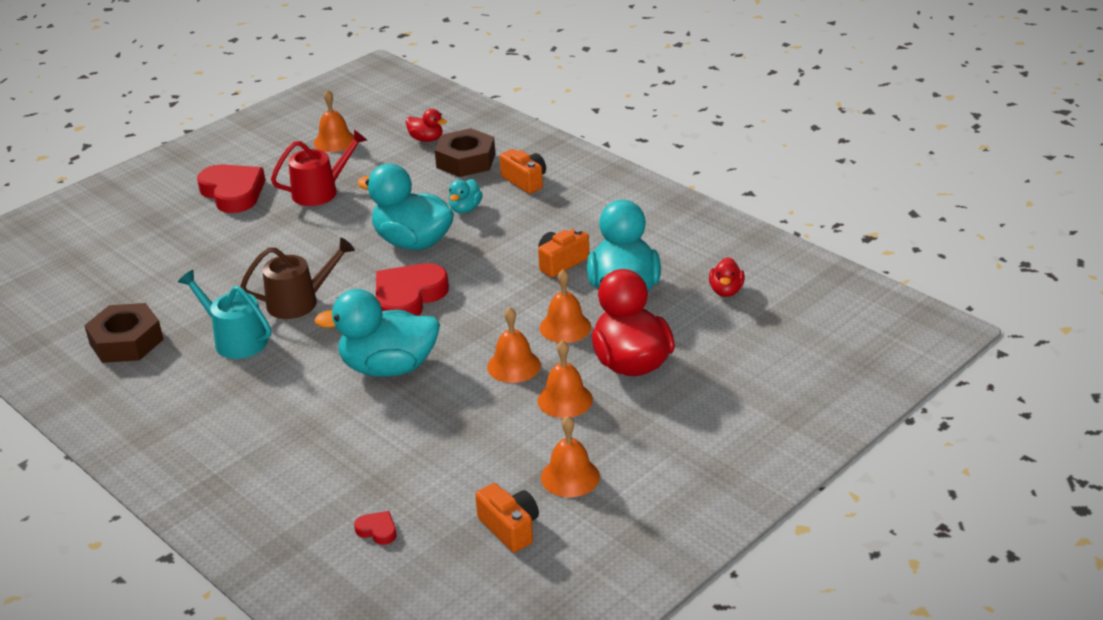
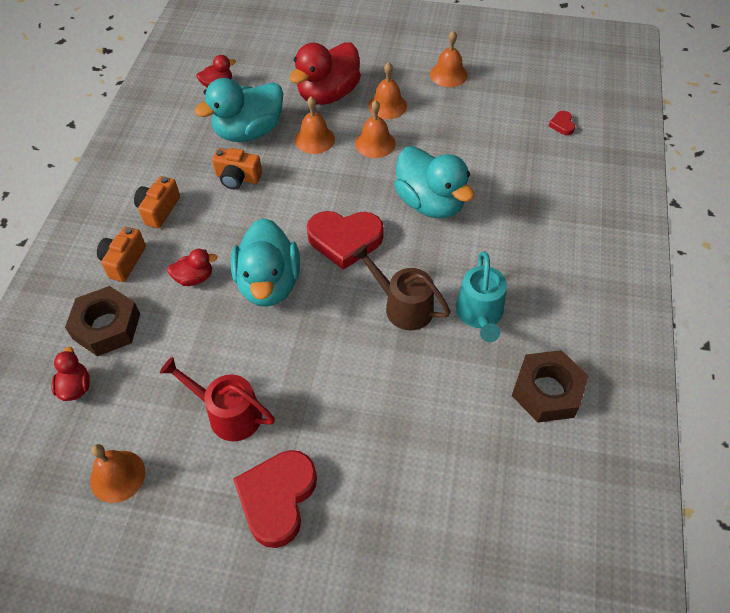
camera: 125 degrees left, 20 degrees up
(465, 209) = (194, 278): turquoise duck -> red duck
(510, 528) = (507, 78): orange camera -> orange camera (159, 210)

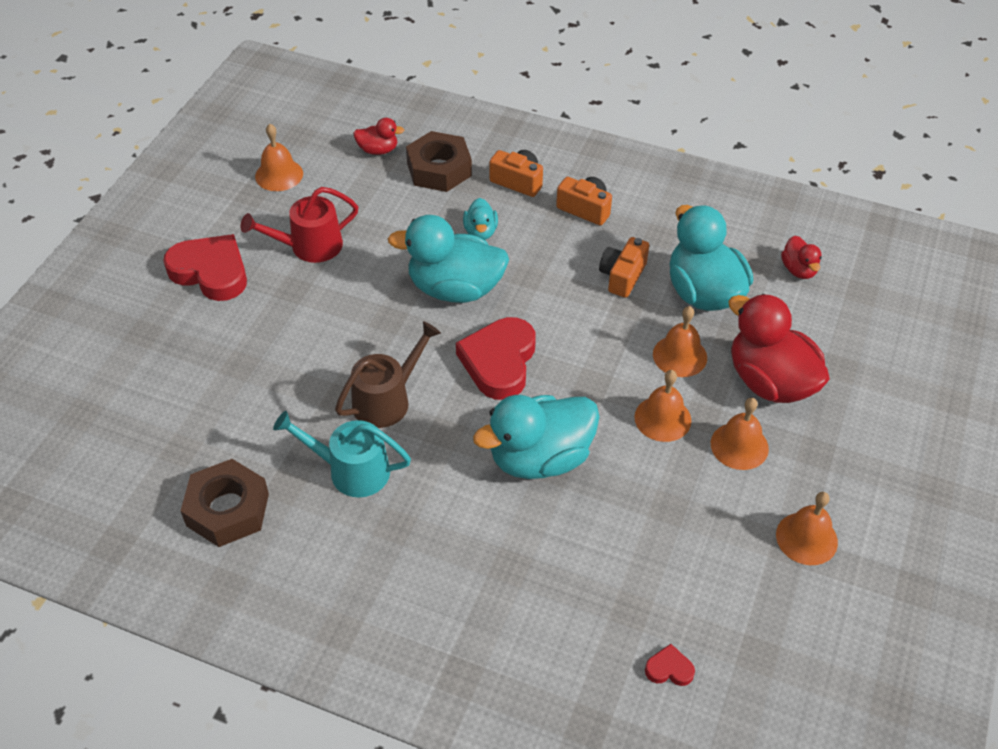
camera: 100 degrees right, 5 degrees down
(194, 278) = (480, 232): red duck -> turquoise duck
(228, 414) = (309, 246): red watering can -> red watering can turned 150 degrees counterclockwise

